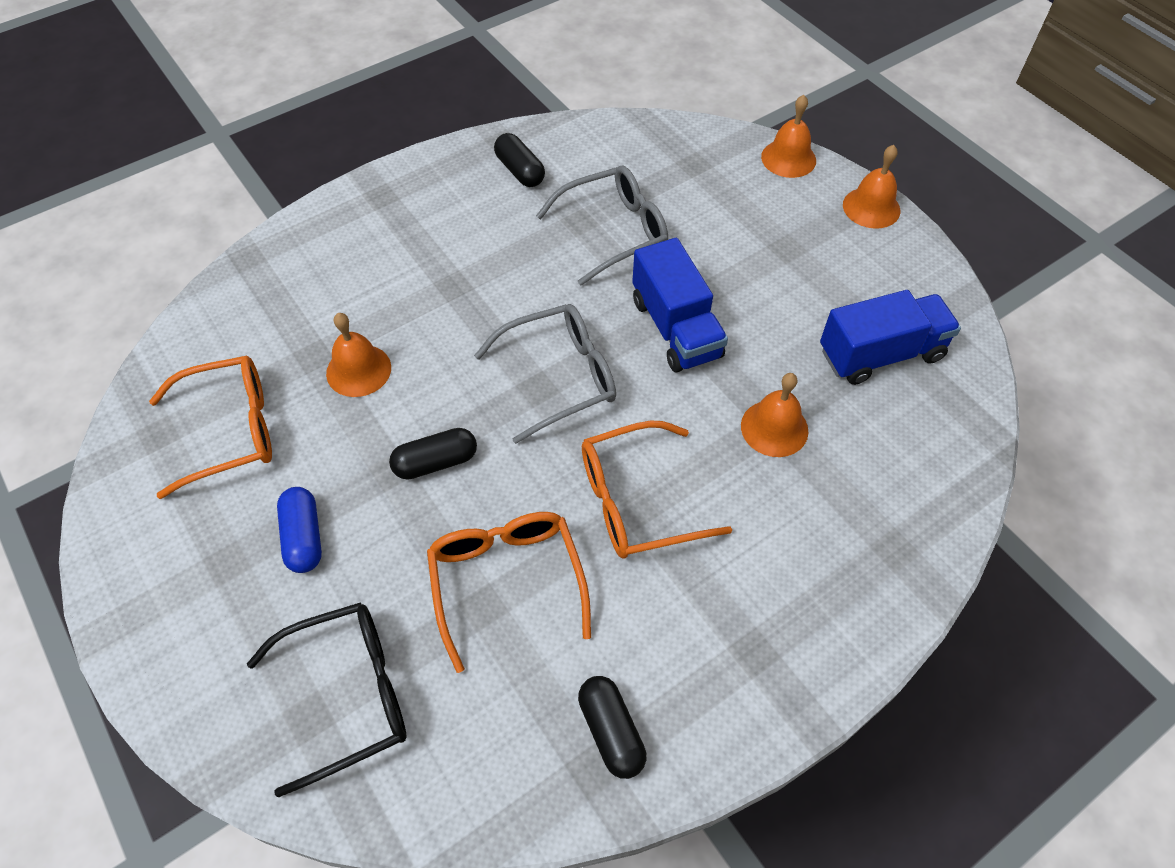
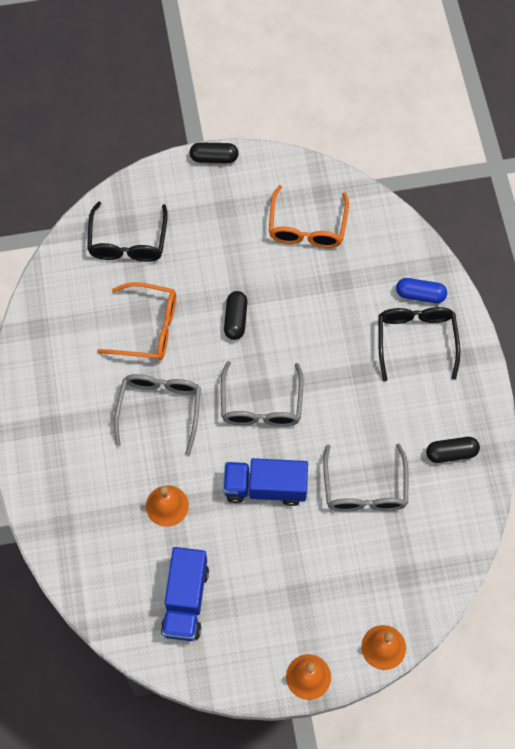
camera: 115 degrees right, 10 degrees up
(304, 537) = (222, 245): blue capsule -> blue capsule (420, 295)
(358, 370) = (319, 300): orange bell -> none
(377, 247) = (416, 340): none -> black glasses
(611, 731) = (50, 343): black capsule -> black capsule (214, 158)
(637, 501) = (160, 409): orange glasses -> grey glasses

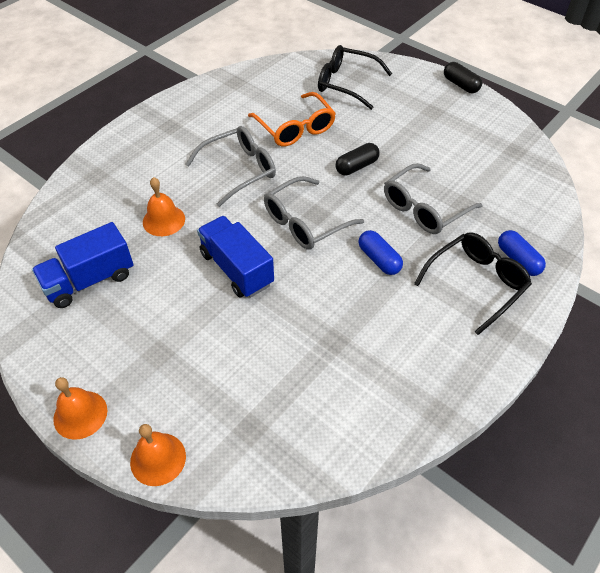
camera: 50 degrees right, 15 degrees down
(128, 242) = (346, 83): black glasses -> black glasses turned 60 degrees clockwise
(307, 227) = (478, 159): orange glasses -> none
(341, 384) = (379, 259): none -> blue capsule
(365, 488) = (303, 337): grey glasses -> grey glasses (424, 208)
(451, 453) = (405, 381): black capsule -> none

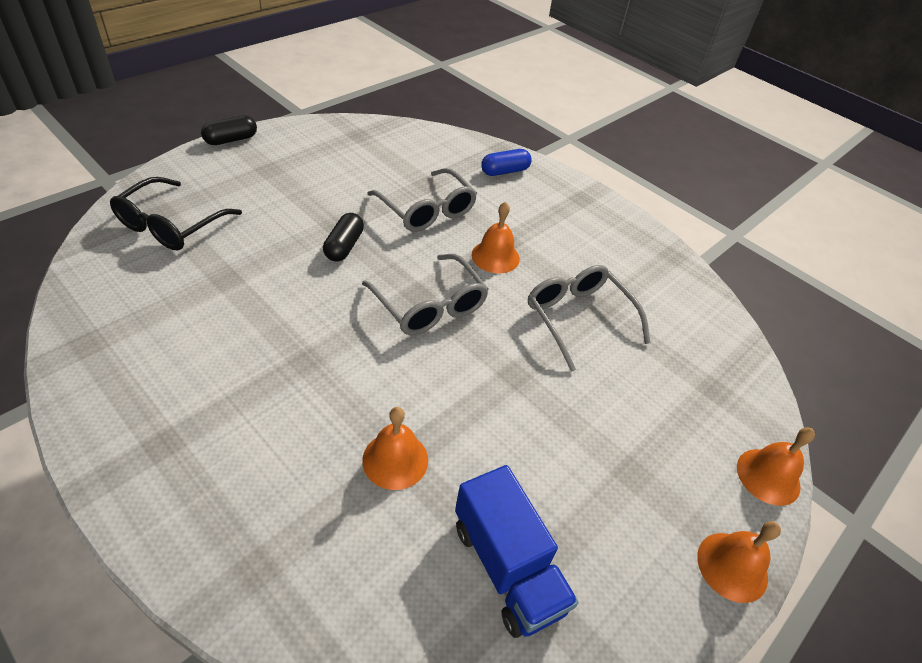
camera: 90 degrees left, 5 degrees down
(236, 269) = (498, 380): blue truck -> none
(239, 170) = (312, 359): grey glasses -> grey glasses (578, 318)
(295, 128) = (244, 289): orange glasses -> none
(356, 166) = (344, 246): black capsule -> black capsule turned 45 degrees clockwise
(379, 259) = (495, 256): blue capsule -> orange bell
(476, 283) = (531, 201): black glasses -> none

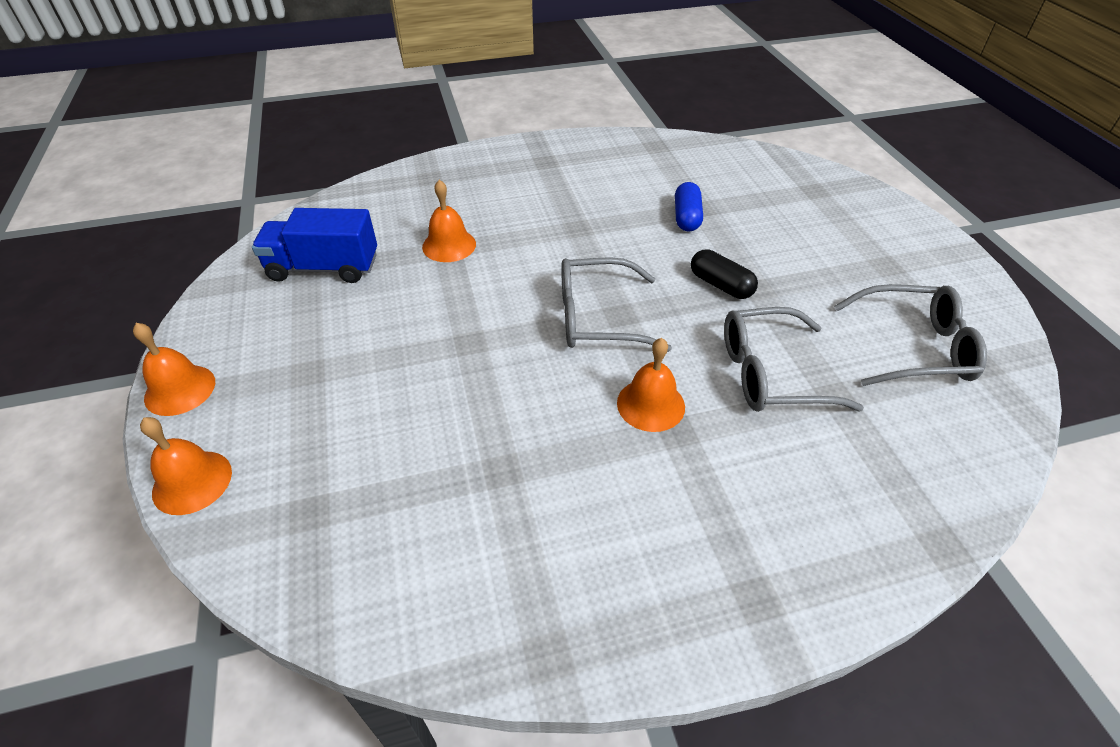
camera: 125 degrees right, 0 degrees up
(171, 225) = (790, 193): black glasses -> none
(231, 140) = (957, 250): black capsule -> none
(505, 171) = (861, 512): blue capsule -> blue capsule (686, 217)
(578, 318) = (502, 435): grey glasses -> grey glasses (914, 347)

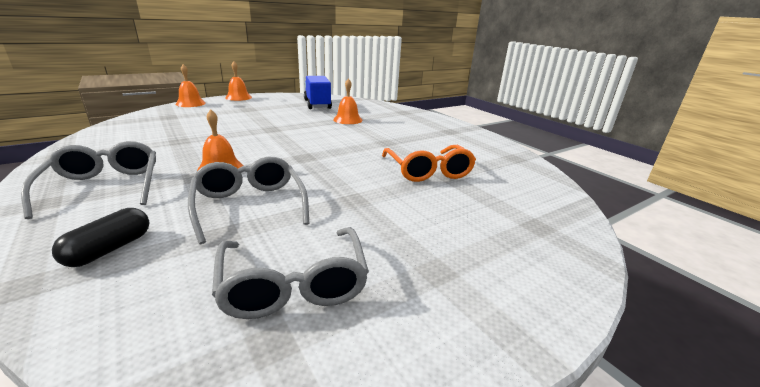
camera: 70 degrees right, 20 degrees down
(597, 317) = (299, 152): grey glasses -> grey glasses (104, 187)
(686, 217) = (428, 171): blue capsule -> orange glasses
(721, 285) = (350, 185): black capsule -> black capsule (110, 249)

